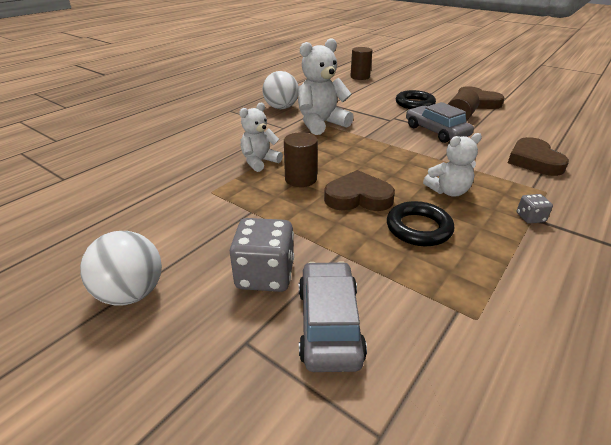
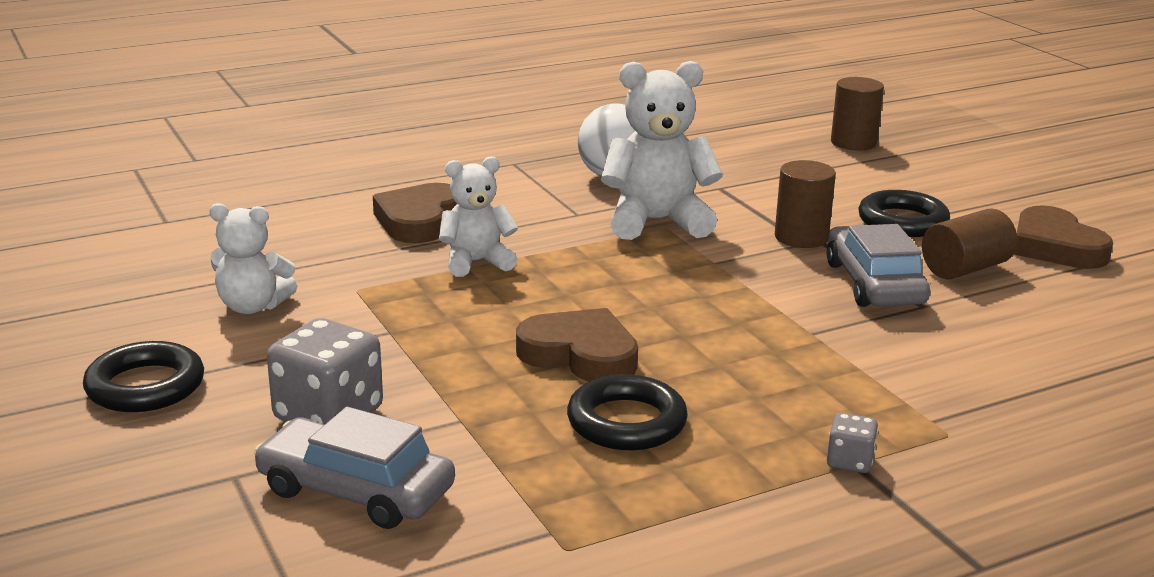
camera: 25 degrees right, 10 degrees down
(131, 293) = (145, 386): white ball -> black ring
(300, 179) = (516, 304): brown cylinder -> brown cylinder (801, 237)
(329, 323) = (356, 490): grey car -> grey car turned 90 degrees counterclockwise
(448, 191) = (753, 385): white teddy bear -> white teddy bear (252, 306)
(534, 161) = (1007, 381): brown heart -> brown heart (419, 220)

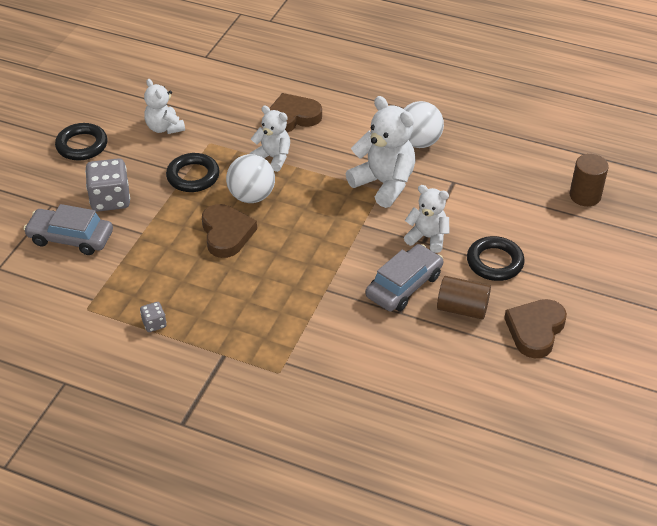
camera: 50 degrees right, 20 degrees up
(356, 490) = (71, 238): grey car -> grey car turned 60 degrees counterclockwise
(530, 306) = (251, 196): none -> white ball
(626, 422) = (187, 276): black ring -> black ring (193, 176)
(801, 237) = (427, 237): brown cylinder -> white teddy bear
(849, 461) = (223, 352): grey dice -> grey dice (154, 324)

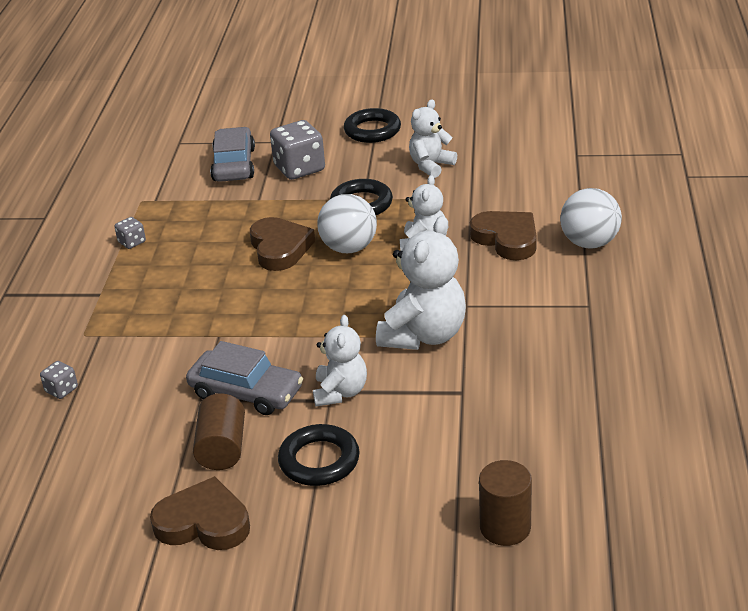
camera: 75 degrees right, 10 degrees down
(226, 234) = (280, 248): brown heart -> brown heart turned 75 degrees counterclockwise
(349, 394) = (61, 390): none -> grey dice
(419, 142) = (525, 345): white ball -> white ball (589, 243)

